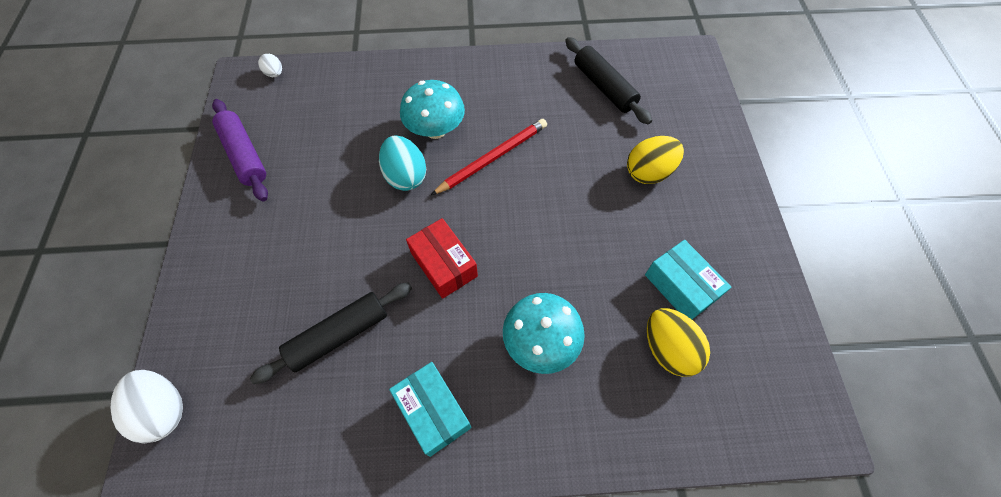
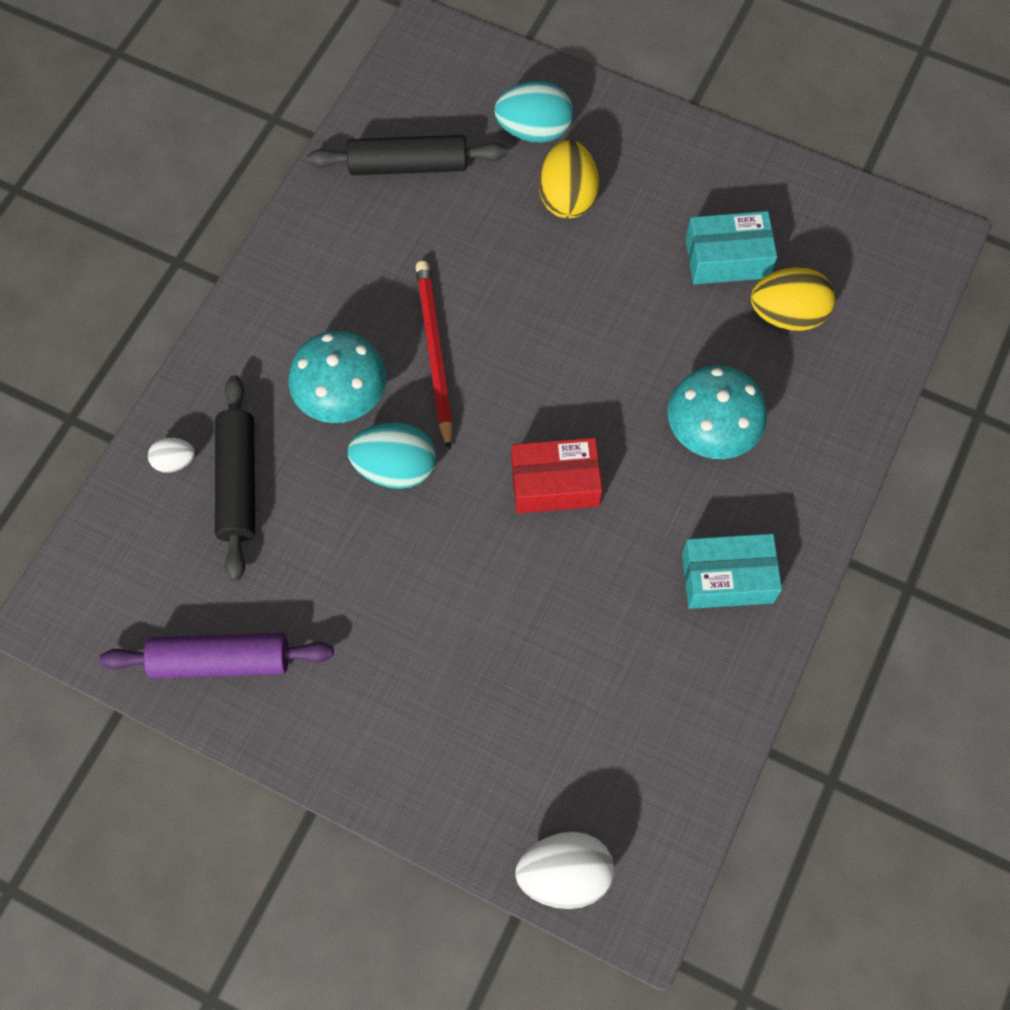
camera: 60 degrees left, 5 degrees up
(275, 74) = (83, 565): white egg -> white egg (175, 461)
(339, 335) = (580, 640): black rolling pin -> black rolling pin (238, 482)
(679, 133) = (534, 130): none -> turquoise egg

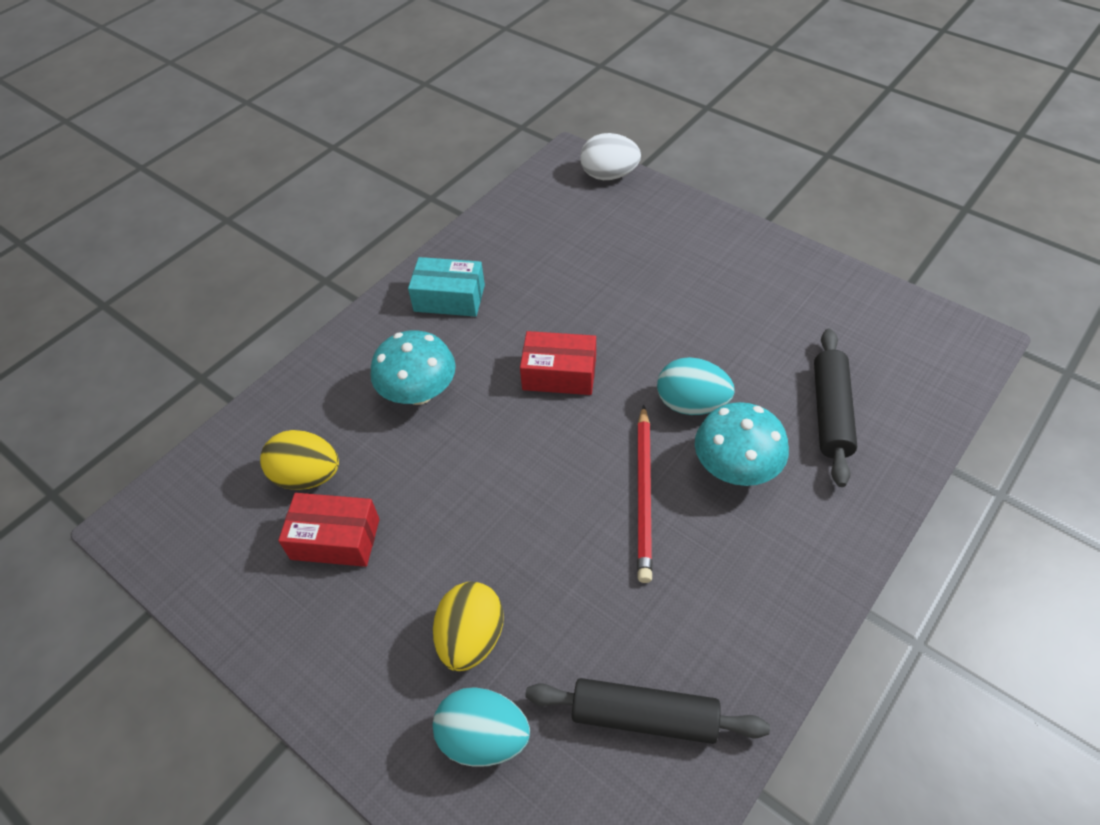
camera: 165 degrees left, 15 degrees down
(175, 461) = (891, 437): white egg -> none
(221, 661) = (835, 298): purple rolling pin -> none
(727, 258) = (335, 539): turquoise box -> red box

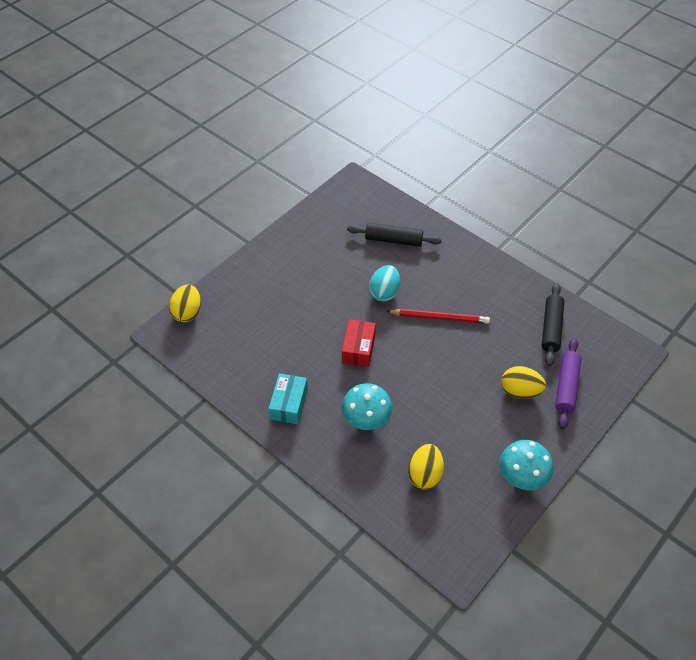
camera: 90 degrees left, 0 degrees up
(335, 539) = (466, 456): red box -> none
(484, 738) = (566, 387): turquoise egg -> purple rolling pin
(609, 175) = (187, 312): white egg -> yellow egg
(735, 468) = (425, 280): turquoise mushroom -> turquoise mushroom (522, 476)

